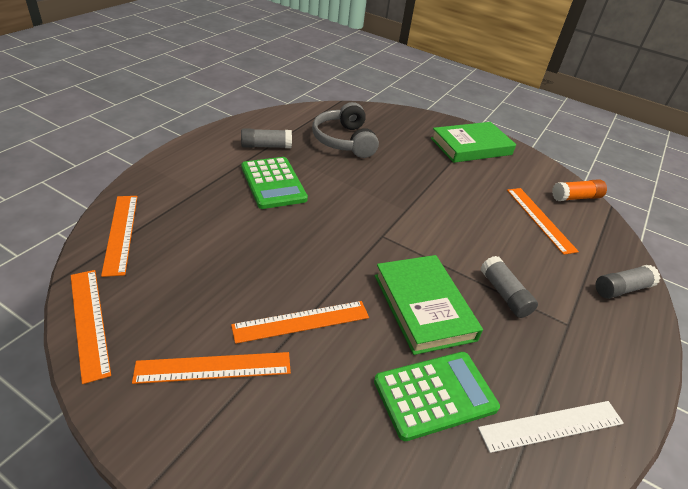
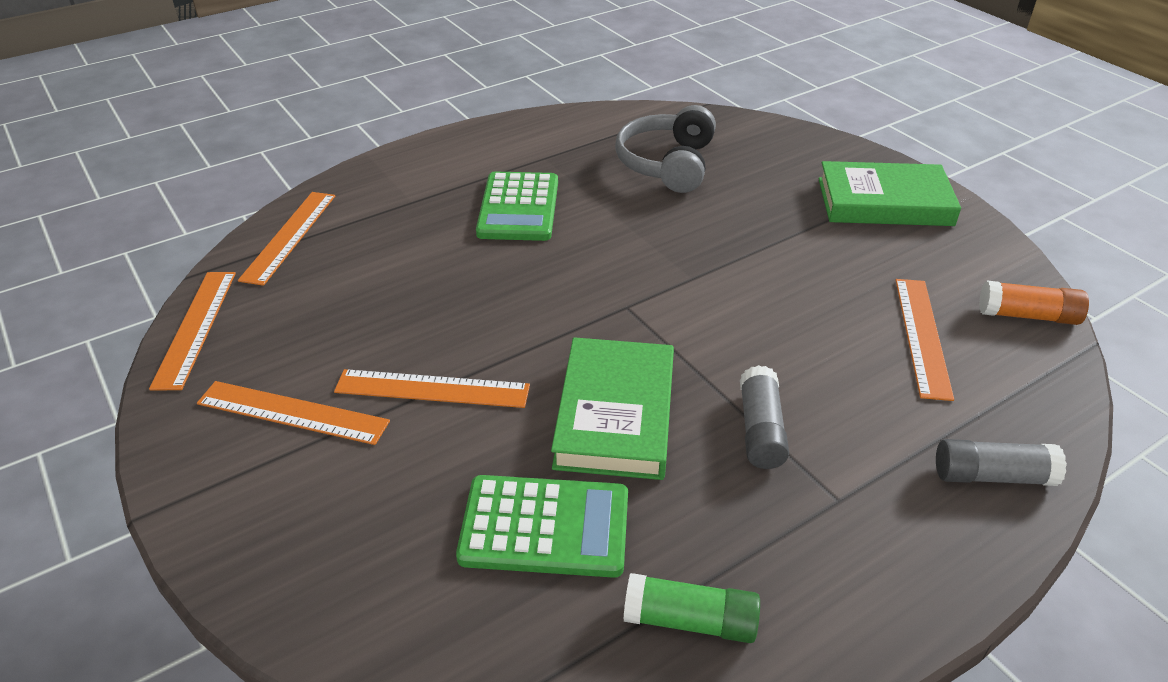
camera: 30 degrees right, 0 degrees up
(266, 146) = (543, 156): grey glue stick -> none
(551, 425) = (689, 621): white ruler -> green glue stick

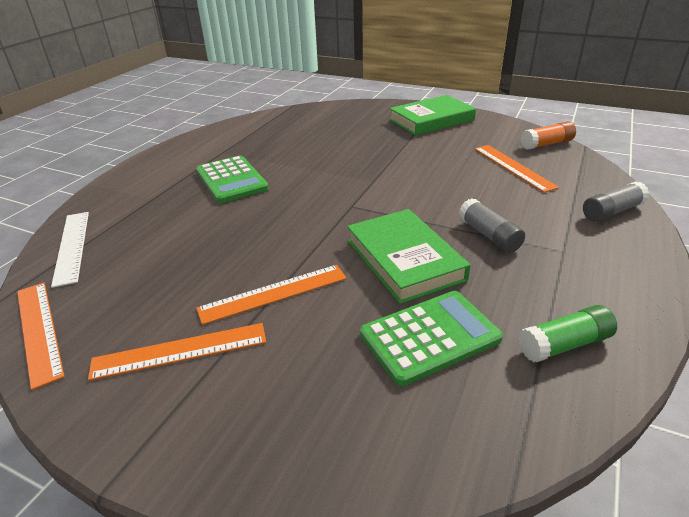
camera: 30 degrees left, 5 degrees down
(289, 236) = (71, 246): orange ruler -> white ruler
(667, 164) = (301, 135): grey headphones -> none

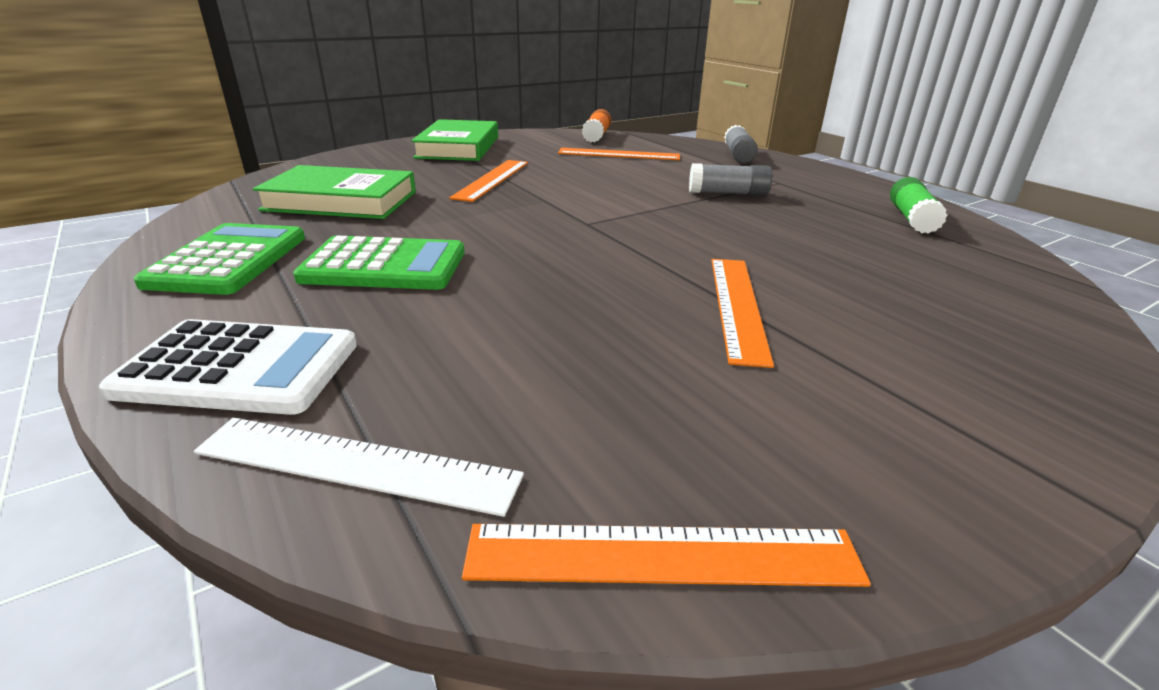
camera: 60 degrees left, 5 degrees down
(121, 196) = (239, 368): none -> white calculator
(180, 351) = (826, 397): orange ruler -> orange ruler (492, 179)
(404, 260) = (734, 231): green book -> green book (341, 201)
(430, 337) = (876, 256): green calculator -> green calculator (229, 260)

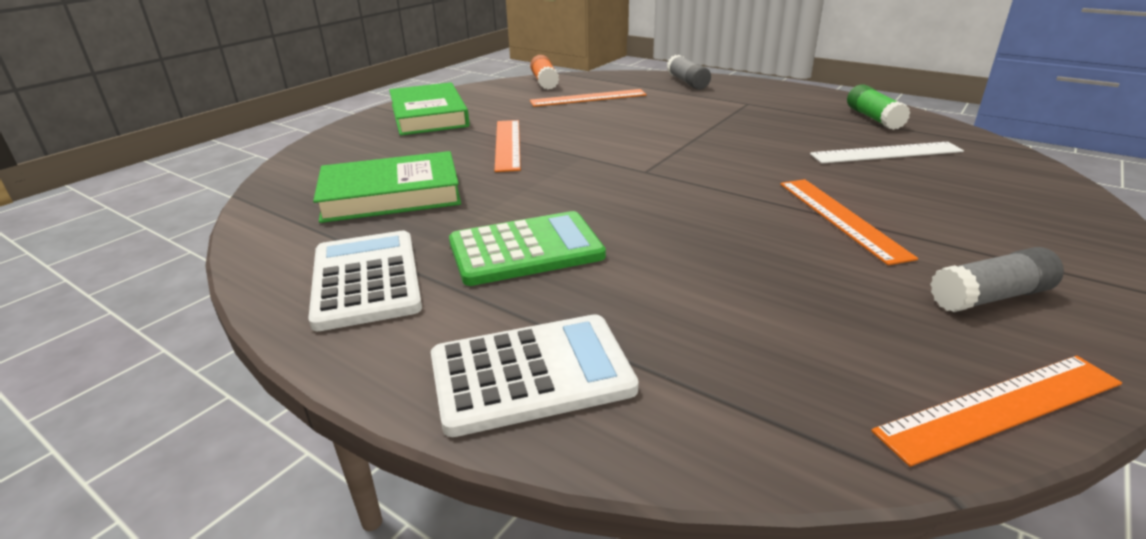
camera: 20 degrees left, 0 degrees up
(229, 260) = (366, 280): green calculator -> white calculator
(356, 464) = (735, 417): white ruler -> white ruler (886, 153)
(728, 193) = (722, 121): grey glue stick -> grey glue stick (990, 297)

